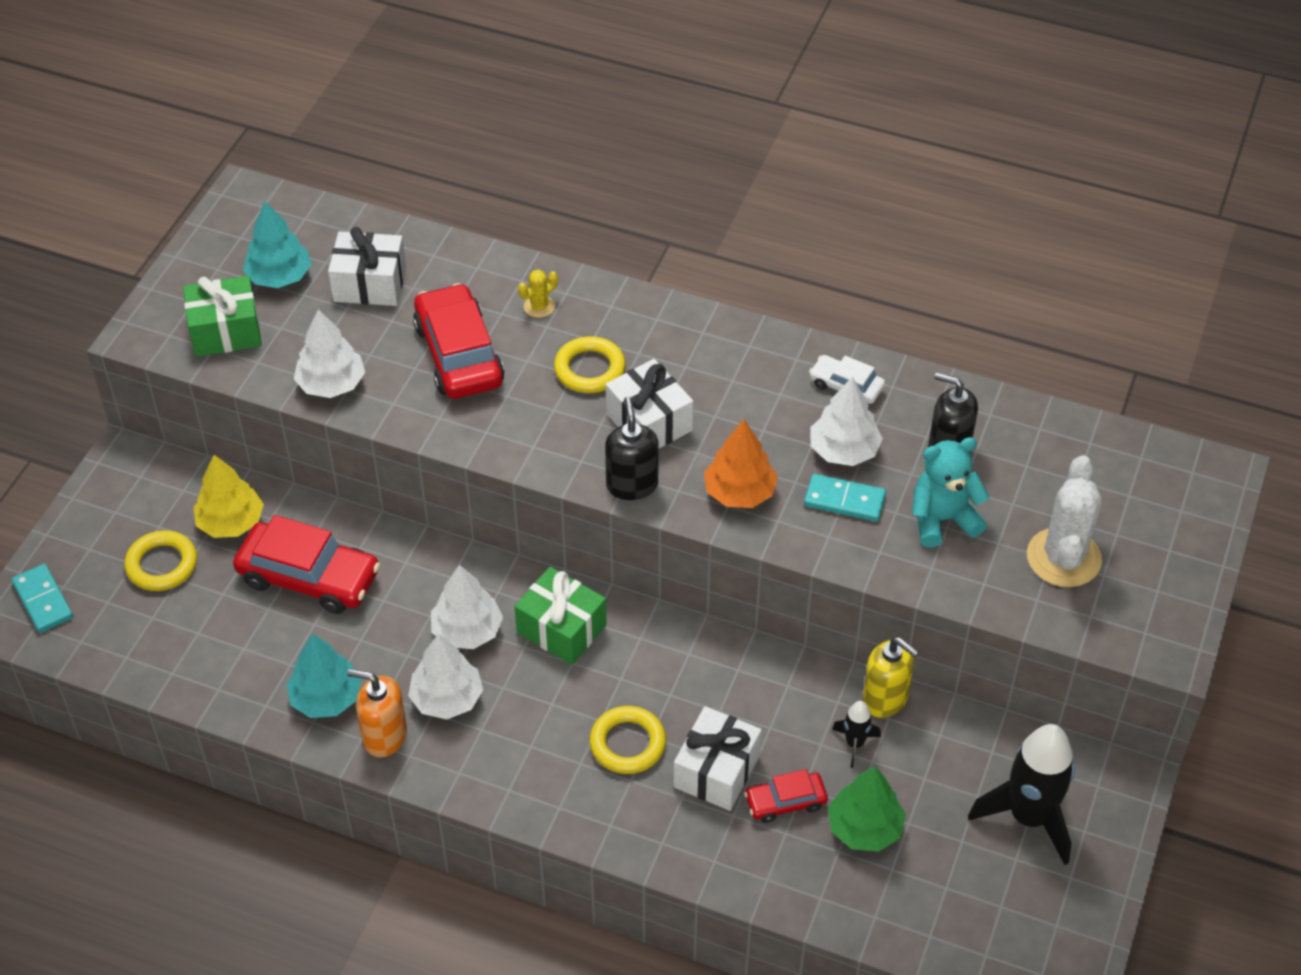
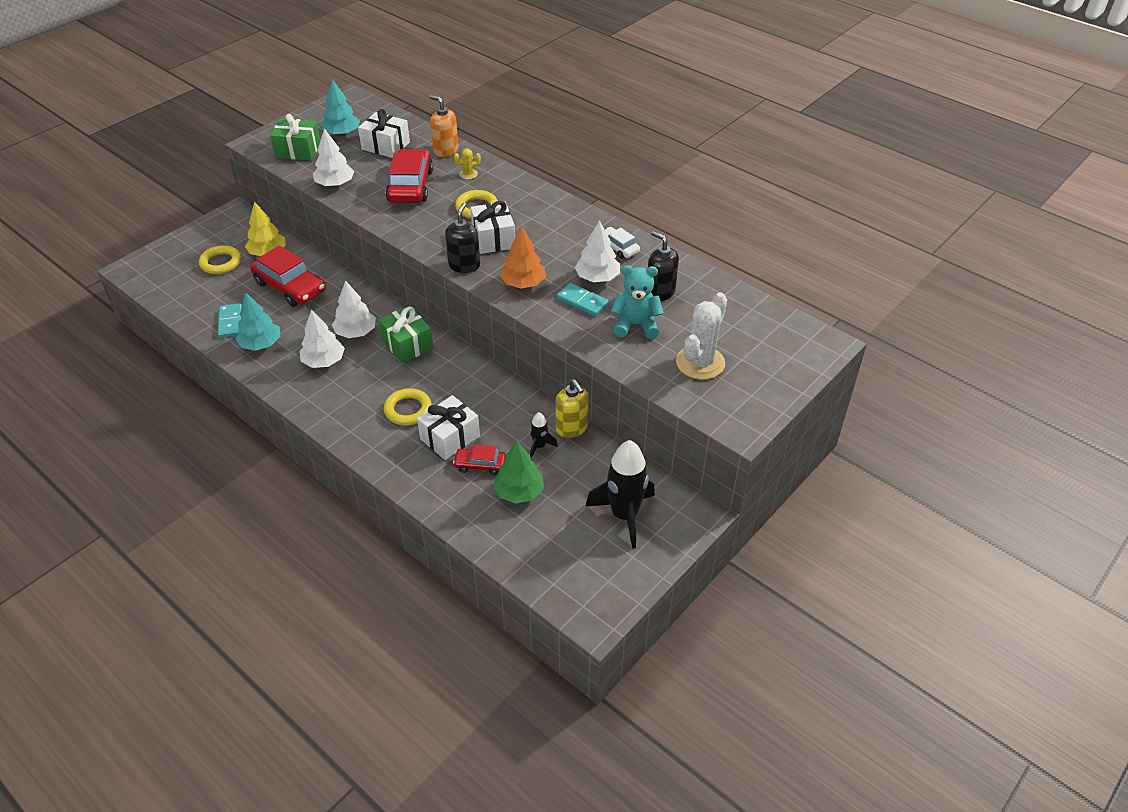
camera: 20 degrees right, 5 degrees down
(43, 600) = (152, 264): turquoise domino -> turquoise domino (231, 322)
(384, 736) = (279, 370): orange soap dispenser -> orange soap dispenser (445, 150)

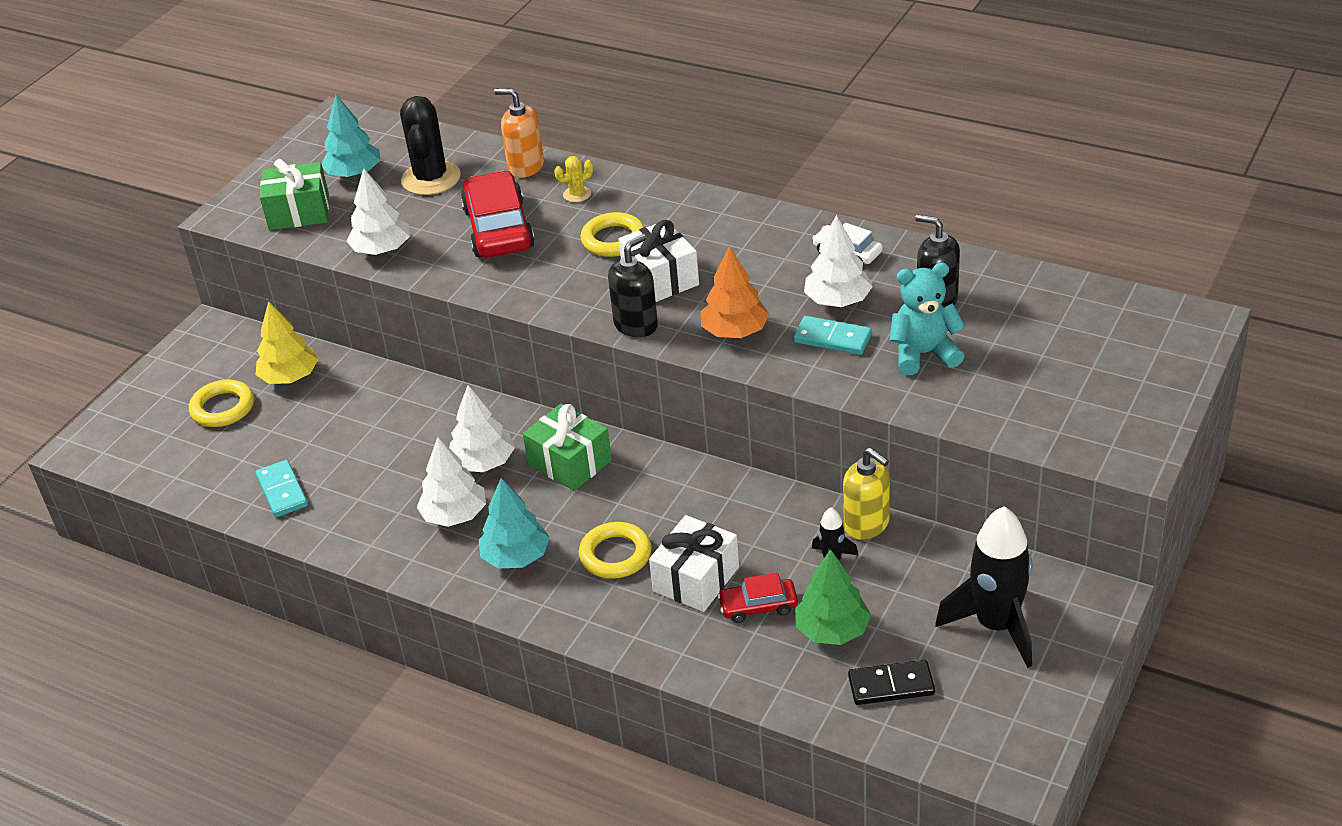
camera: 10 degrees left, 5 degrees down
(261, 344) = (345, 512): turquoise tree -> turquoise tree (516, 557)
(290, 287) = (349, 419): red car -> none
(385, 146) = (431, 178): white gift -> black cactus
(464, 265) = (636, 325): black soap dispenser -> black soap dispenser turned 45 degrees clockwise
(540, 538) = (891, 685): none -> black domino
(700, 363) = (1037, 385): white cactus -> none

